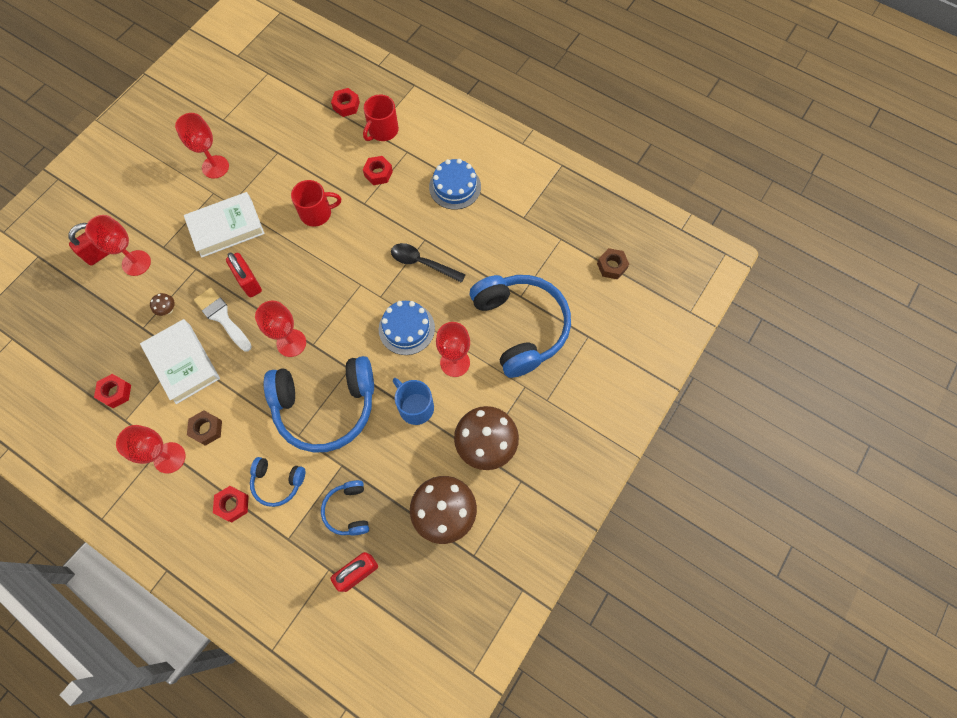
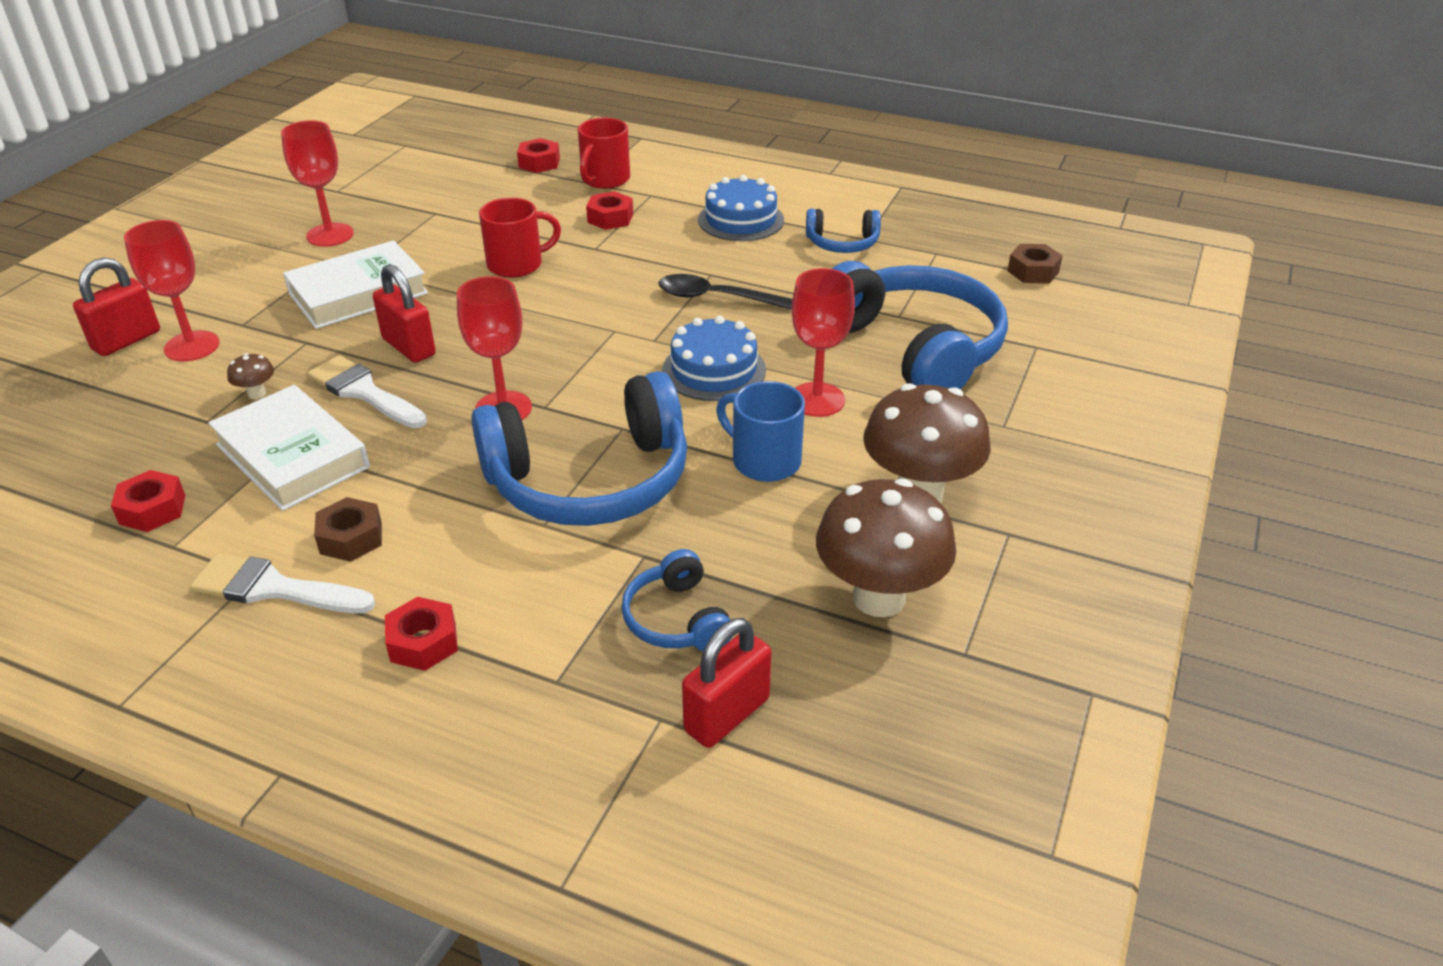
camera: 10 degrees left, 30 degrees down
(169, 457) = (274, 588): red goblet -> white brush
(277, 482) = (515, 596): blue headphones -> blue headphones (842, 243)

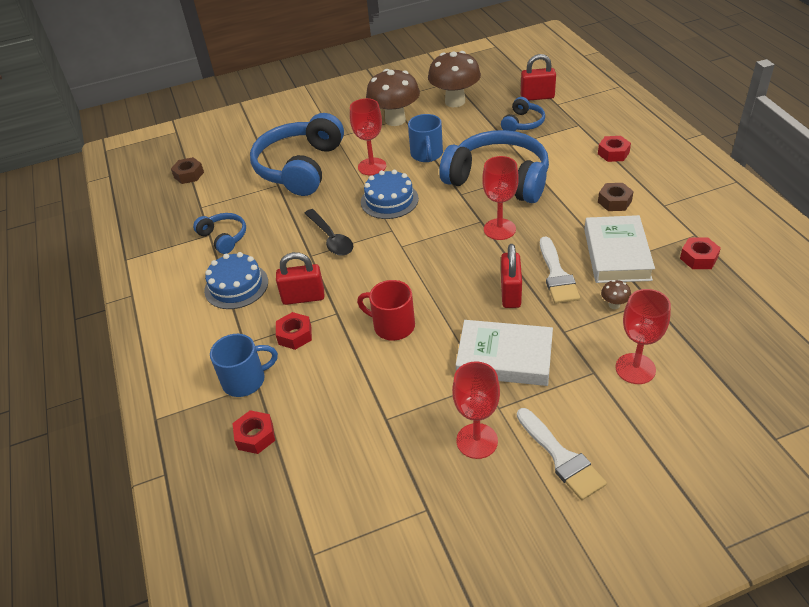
camera: 130 degrees left, 5 degrees up
(126, 340) = (677, 401): red padlock -> red padlock (303, 297)
(274, 588) = (658, 196): white brush -> white brush (561, 457)
(604, 179) = (245, 380): red mug -> blue mug

